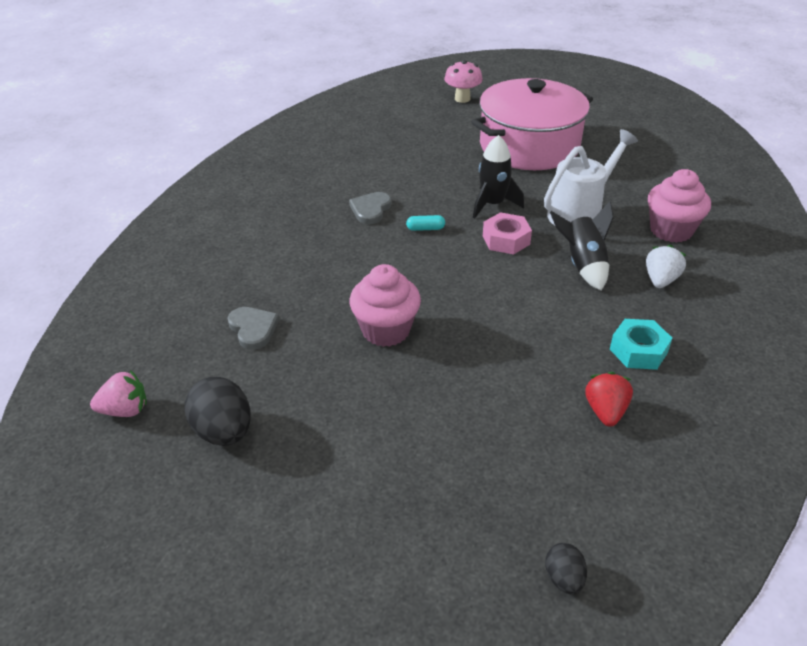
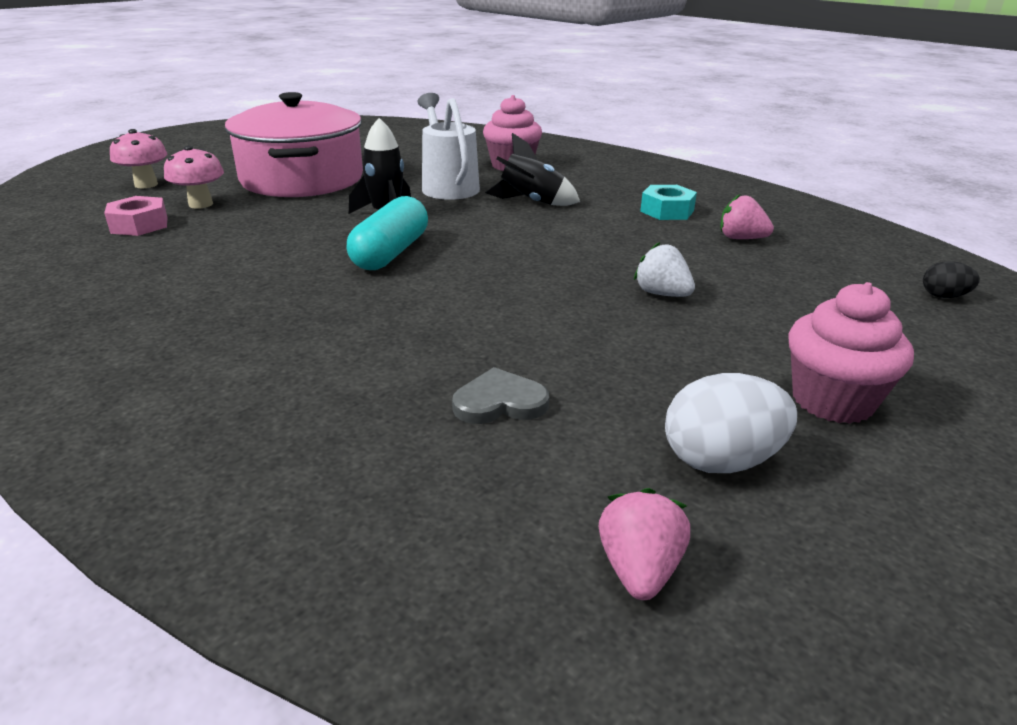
camera: 70 degrees left, 10 degrees down
(223, 432) = (721, 461): black egg -> white egg
(370, 209) = (309, 274): grey heart -> none
(386, 330) = (567, 309): pink cupcake -> pink cupcake (832, 401)
(425, 228) = (391, 253): turquoise capsule -> turquoise capsule, size x2.37
(447, 130) = (200, 204): none -> pink mushroom
(506, 240) = (458, 222): pink nut -> pink nut (139, 225)
(605, 411) = (741, 238): red strawberry -> pink strawberry
(660, 280) = (577, 184): white strawberry -> white strawberry (662, 294)

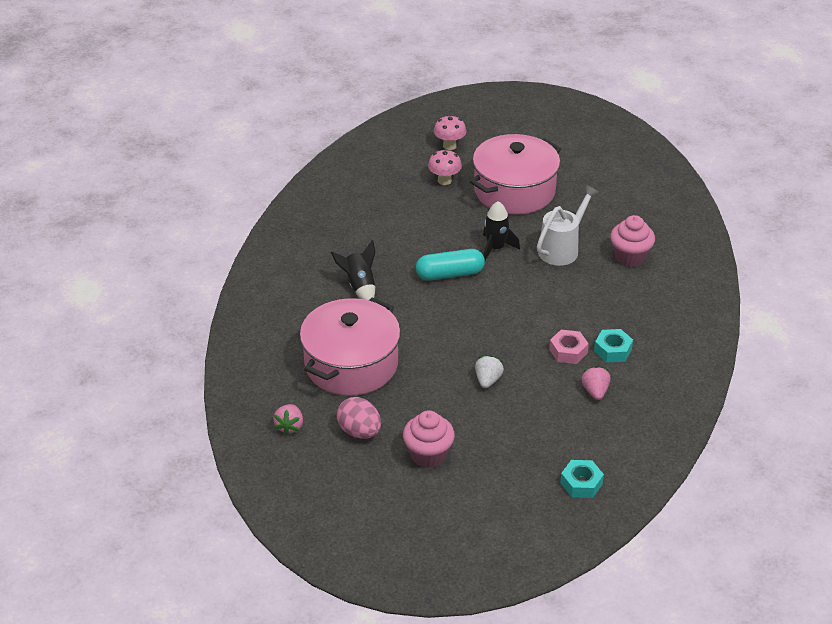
camera: 60 degrees right, 10 degrees up
(139, 225) = (403, 180): pink nut -> pink nut (568, 351)
(499, 402) = (351, 364): grey heart -> pink pot
(531, 202) = (569, 292): black rocket -> black rocket (359, 286)
(639, 569) = (289, 426): pink strawberry -> pink strawberry turned 120 degrees clockwise
(721, 461) = (359, 432): white egg -> pink egg
(943, 296) = (581, 483): black egg -> turquoise nut

